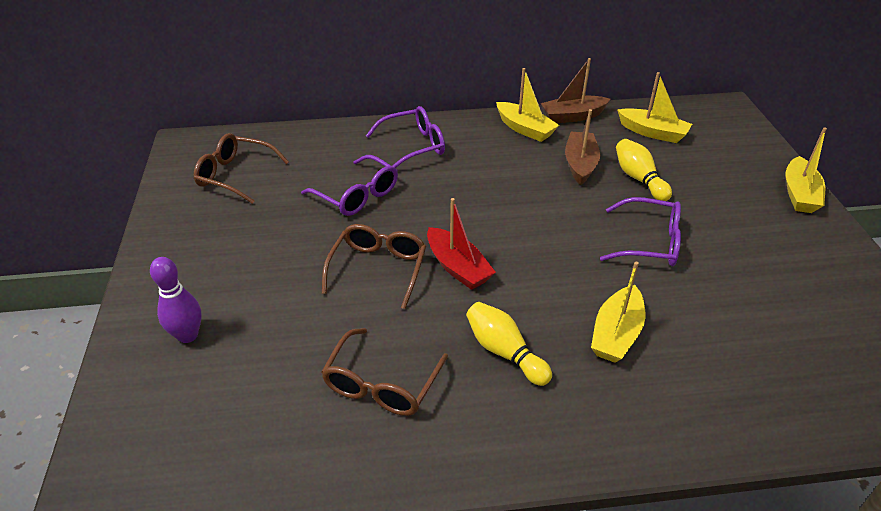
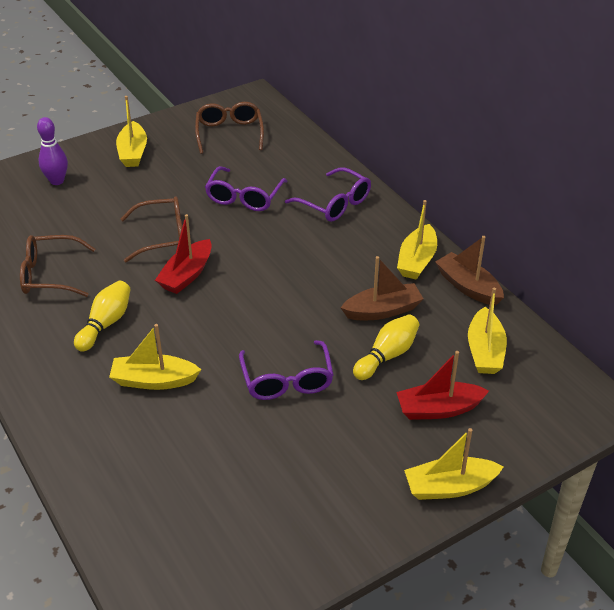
camera: 65 degrees right, 0 degrees up
(196, 254) = (133, 152): none -> yellow boat
(712, 173) = (438, 409): none -> red boat

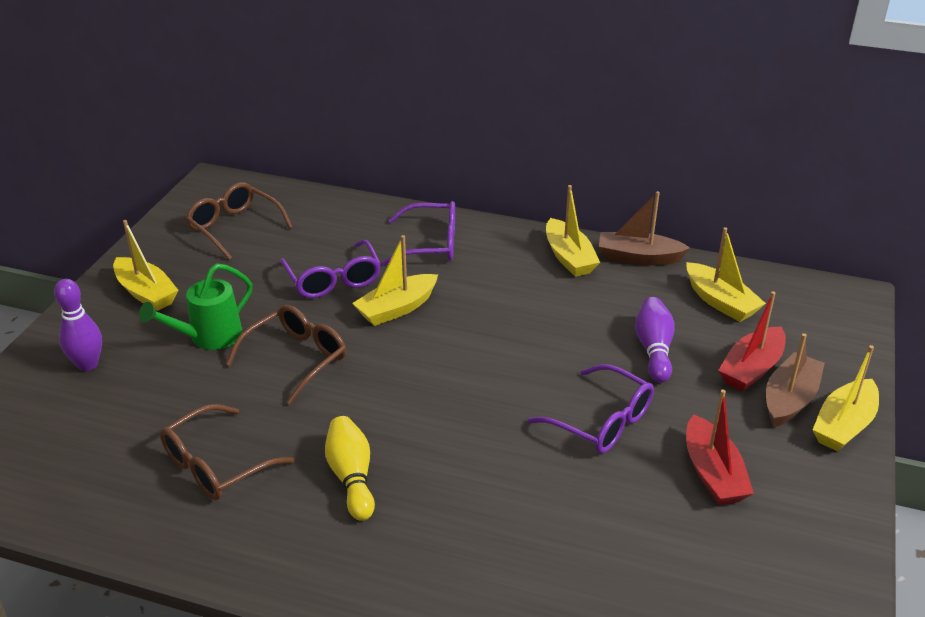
camera: 40 degrees left, 5 degrees down
(132, 198) = (208, 337): none -> green watering can
(154, 380) = (479, 500): yellow boat -> yellow boat (397, 308)
(186, 275) = (374, 381): red boat -> red boat (712, 473)
(382, 310) = (598, 314): brown boat -> brown boat (789, 399)
(387, 355) = (653, 349): yellow bowling pin -> purple bowling pin

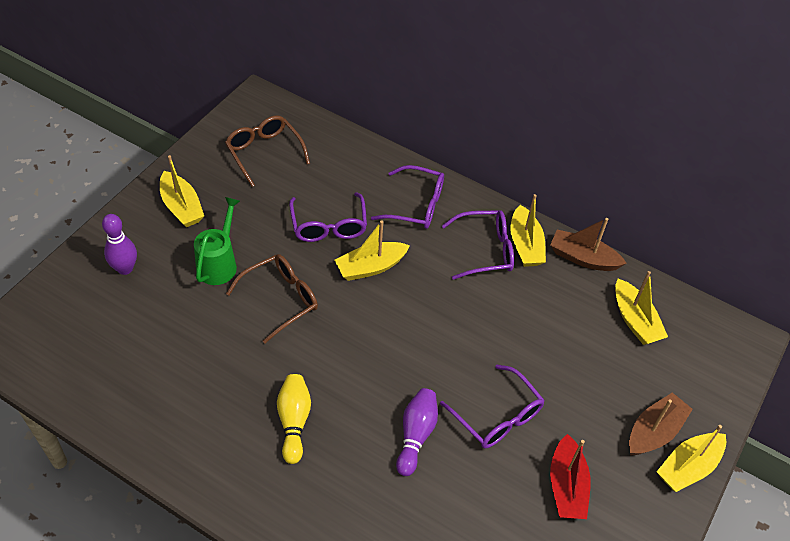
camera: 10 degrees right, 15 degrees up
(208, 337) = (219, 263): green watering can -> green watering can turned 135 degrees clockwise
(216, 465) = (198, 386): brown glasses -> none
(526, 270) = (485, 250): none -> purple glasses
(653, 349) = (562, 356): purple bowling pin -> purple bowling pin (416, 435)
(751, 369) = (635, 394): red boat -> none

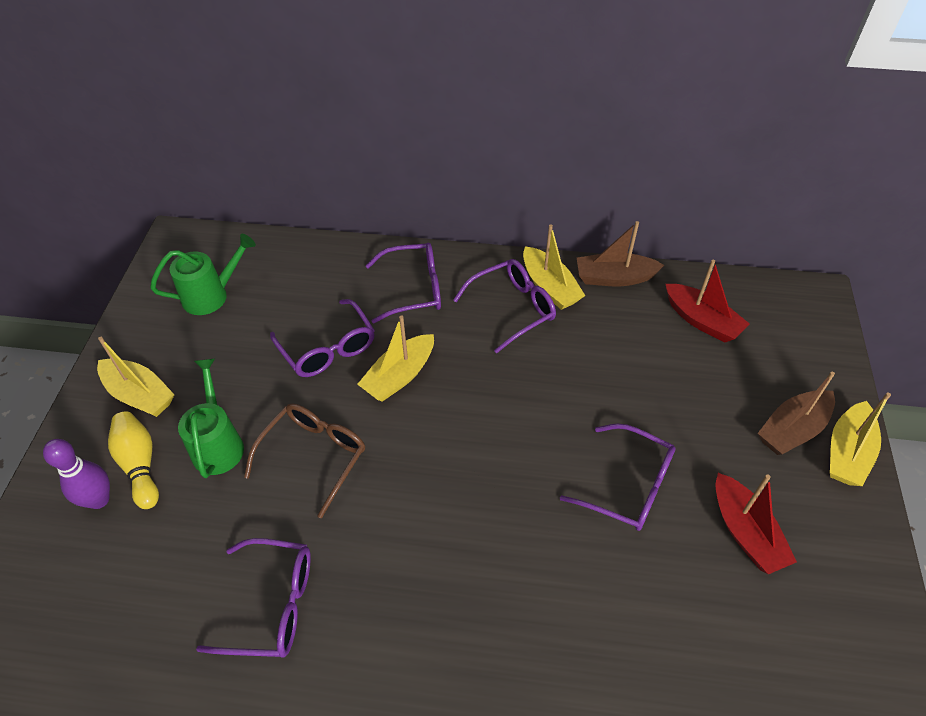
camera: 20 degrees left, 0 degrees up
(206, 385) = (273, 605): none -> purple glasses
(264, 152) = (212, 295): brown glasses -> green watering can
(294, 422) = (405, 600): yellow bowling pin -> yellow bowling pin (140, 464)
(416, 435) = (554, 550): purple bowling pin -> none
(635, 320) = (701, 321): yellow boat -> red boat
(654, 432) = (792, 429): brown boat -> brown boat turned 150 degrees counterclockwise

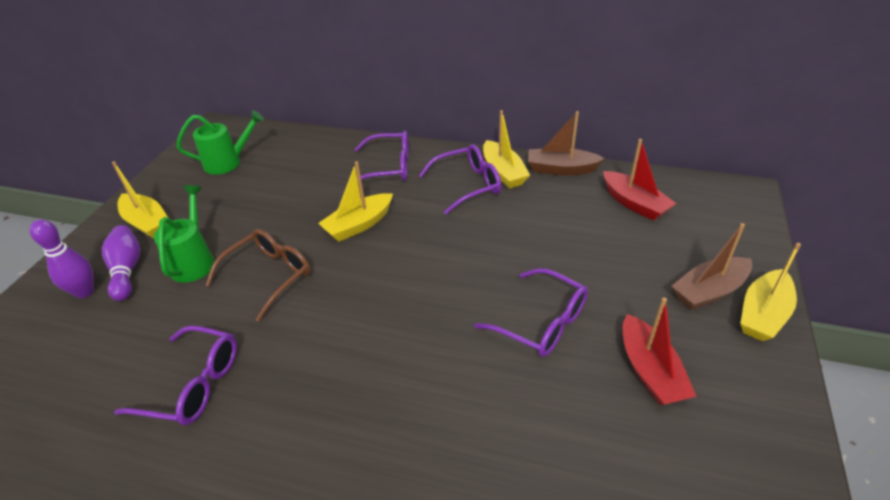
camera: 10 degrees right, 10 degrees down
(140, 464) = (127, 270): yellow bowling pin -> purple bowling pin
(328, 349) = (306, 202): purple glasses -> none

